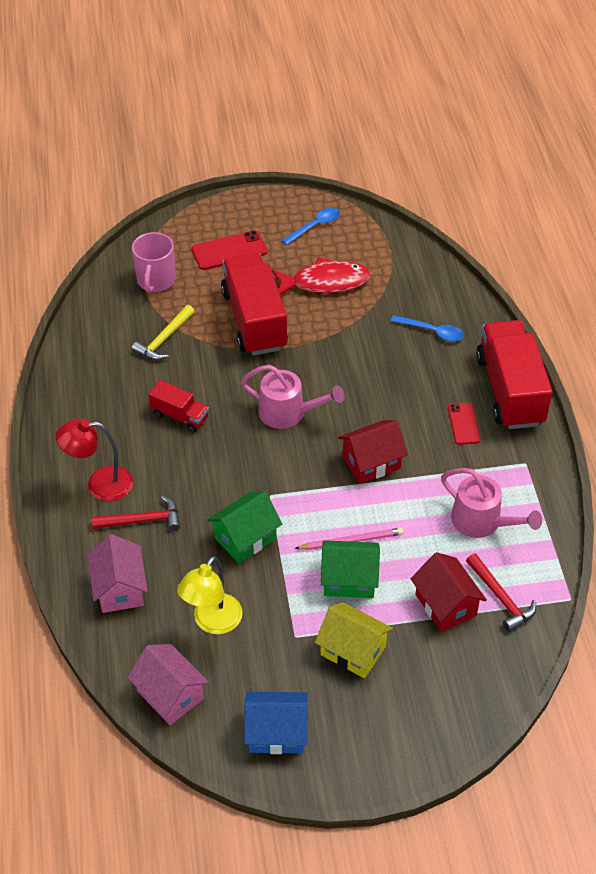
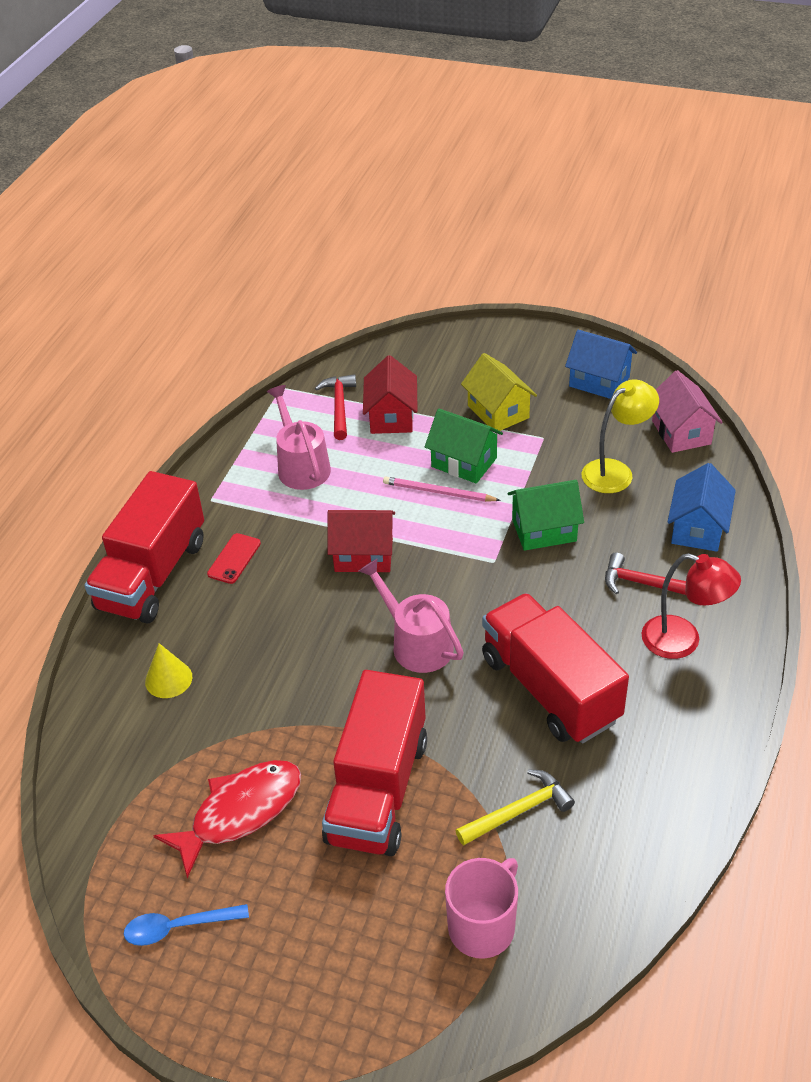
camera: 150 degrees left, 5 degrees down
(120, 589) = (698, 528): pink house -> blue house
(180, 416) = (549, 689): red truck -> red truck, size x2.01
(229, 251) = (339, 937): red phone -> none
(325, 282) = (240, 812): red fish -> red fish turned 120 degrees clockwise
(432, 331) = (168, 679): blue spoon -> yellow cone

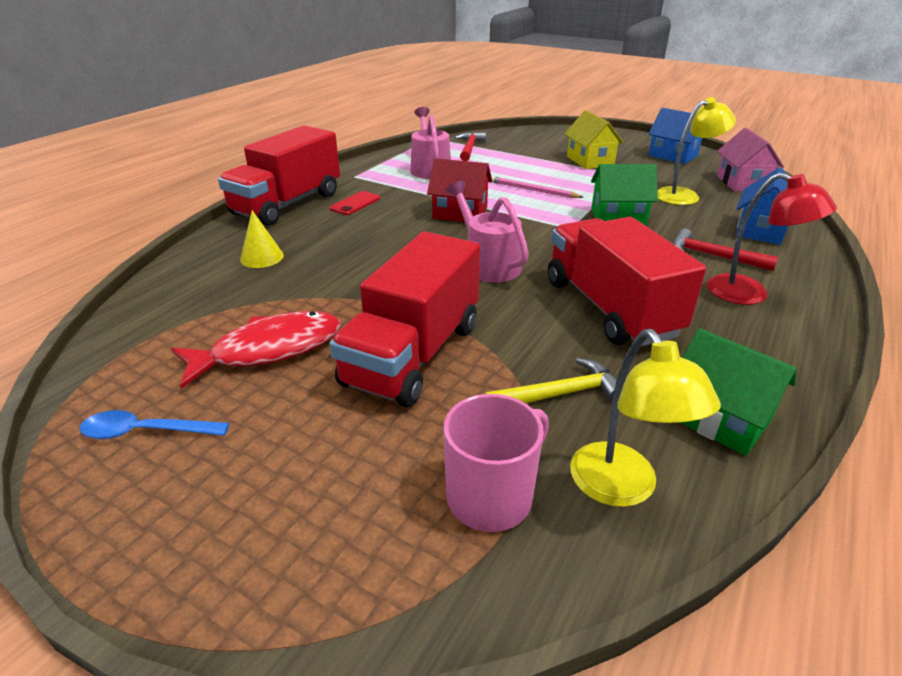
camera: 10 degrees right, 10 degrees down
(391, 417) = (506, 155): red house -> none
(464, 462) = (557, 179): green house -> green house (719, 418)
(579, 897) = (622, 488): none -> yellow lamp

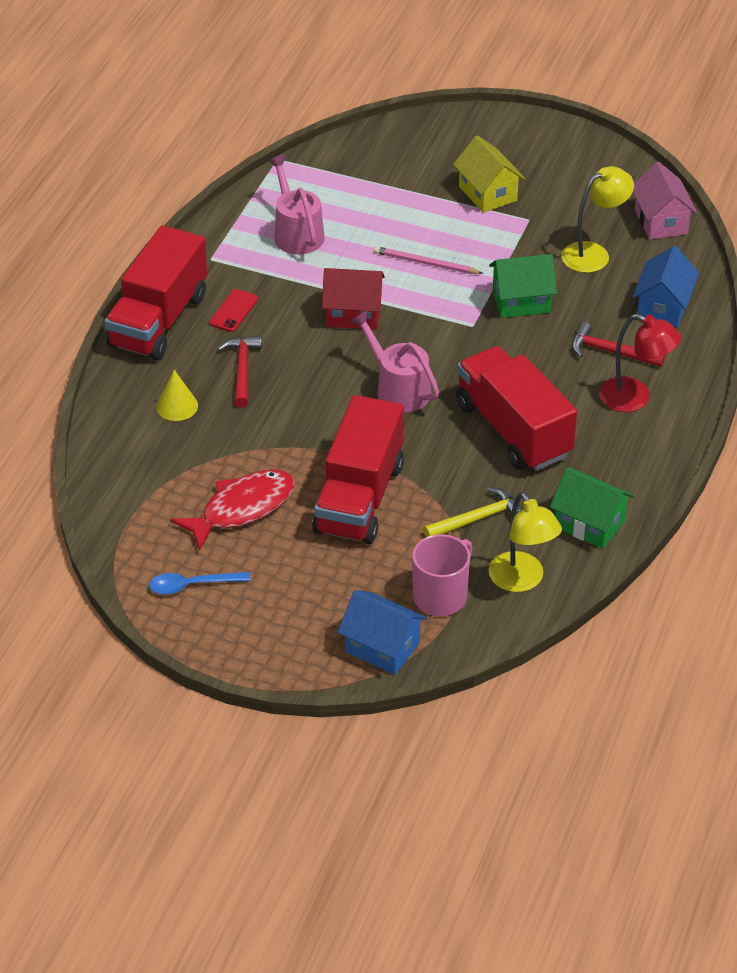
camera: 10 degrees left, 10 degrees up
(470, 148) = (334, 180): red hammer -> red hammer (242, 370)
(673, 156) = (588, 170): blue house -> blue house (382, 647)

